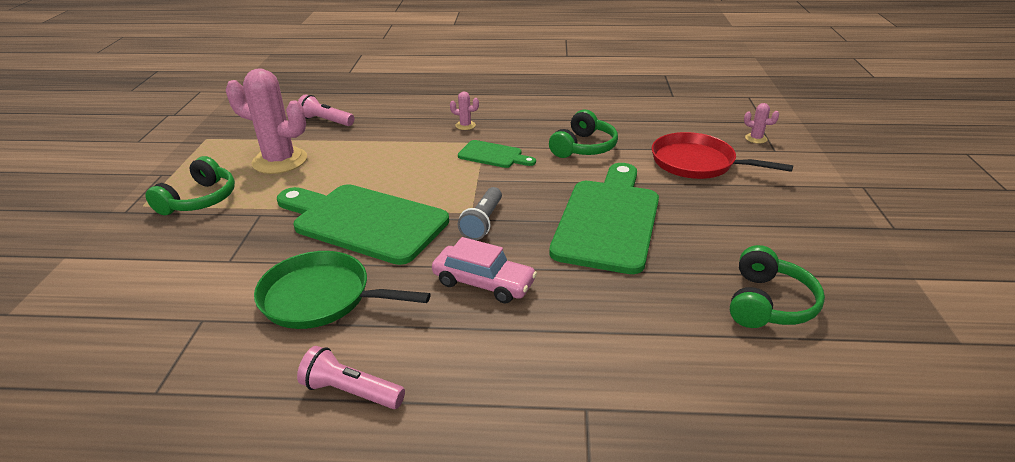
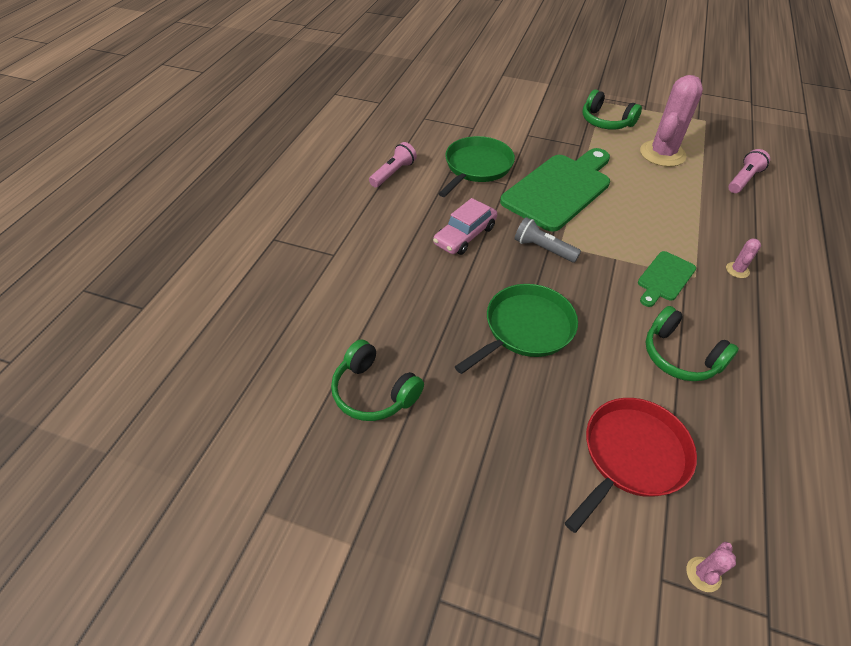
camera: 105 degrees right, 15 degrees up
(608, 220) = (525, 328): green cutting board -> green pan

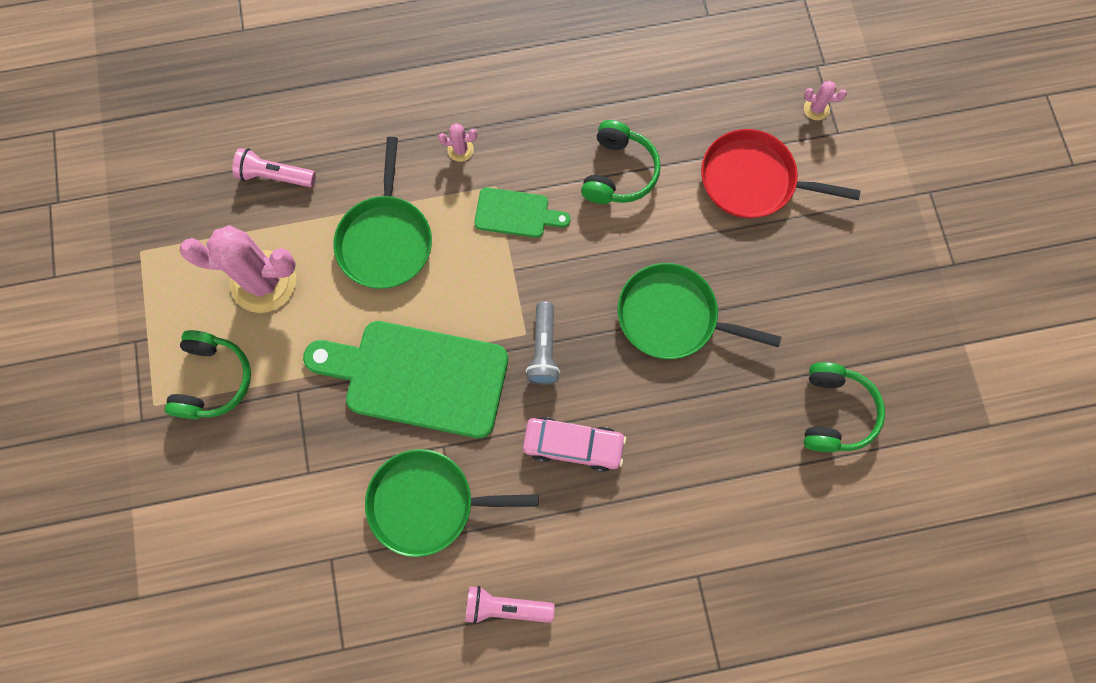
camera: 120 degrees left, 25 degrees up
(670, 209) = (386, 240): none -> green pan

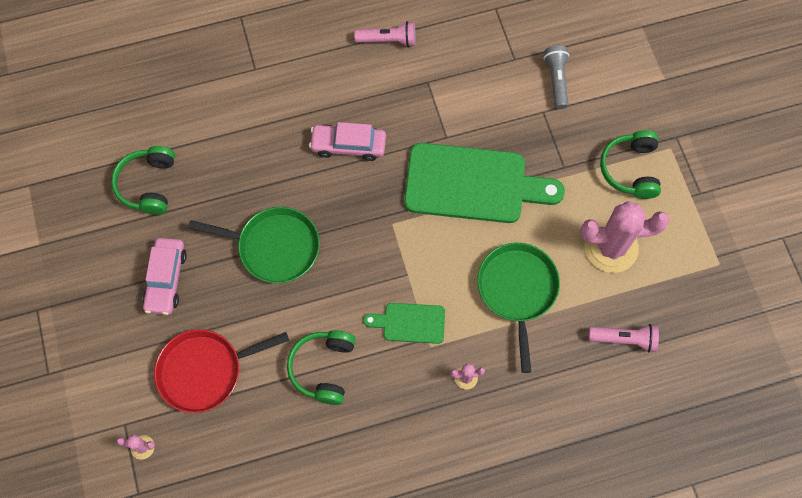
camera: 175 degrees right, 5 degrees down
(427, 503) = (452, 99): green pan -> none
(543, 349) = (377, 213): grey flashlight -> grey flashlight (556, 80)
(752, 180) = (204, 371): red pan -> red pan turned 150 degrees clockwise
(803, 288) = (166, 279): none -> pink car

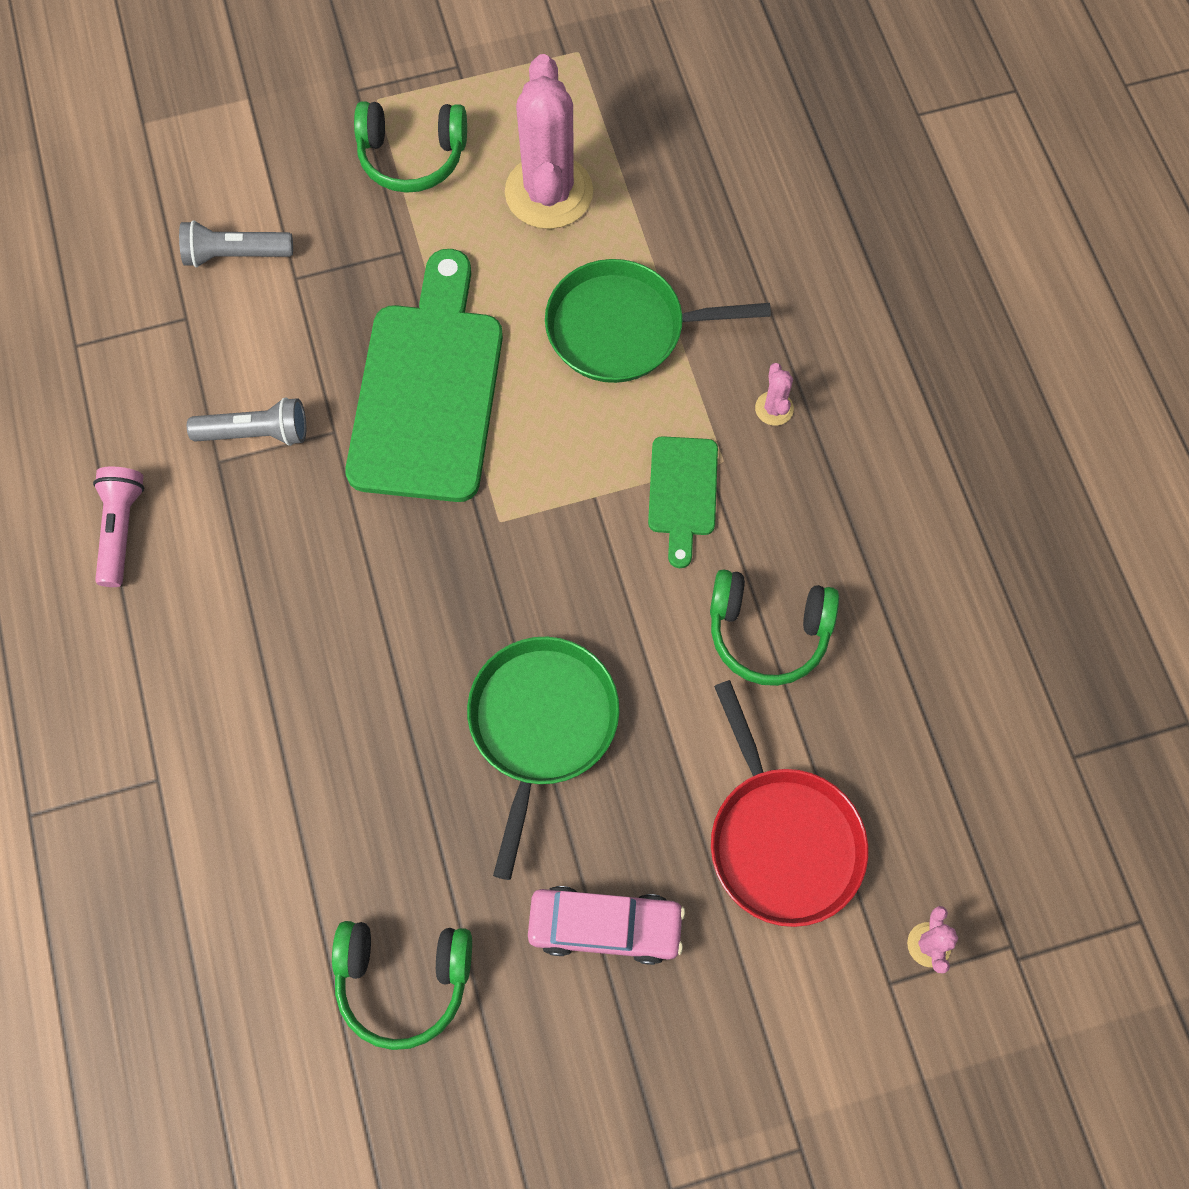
camera: 90 degrees left, 0 degrees up
(348, 145) = (340, 598): pink car -> none
(444, 99) = (256, 433): none -> grey flashlight
(624, 339) = (702, 184): pink flashlight -> none

